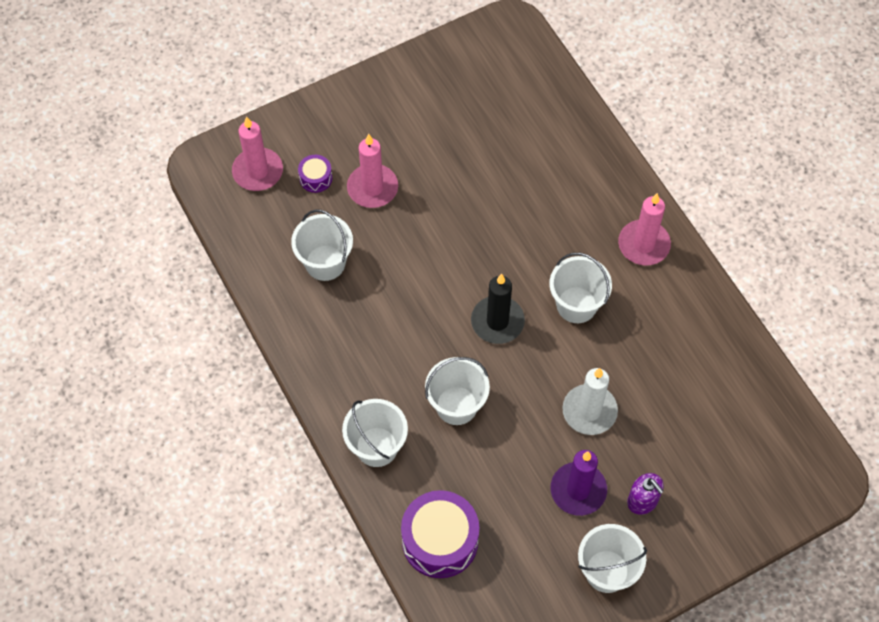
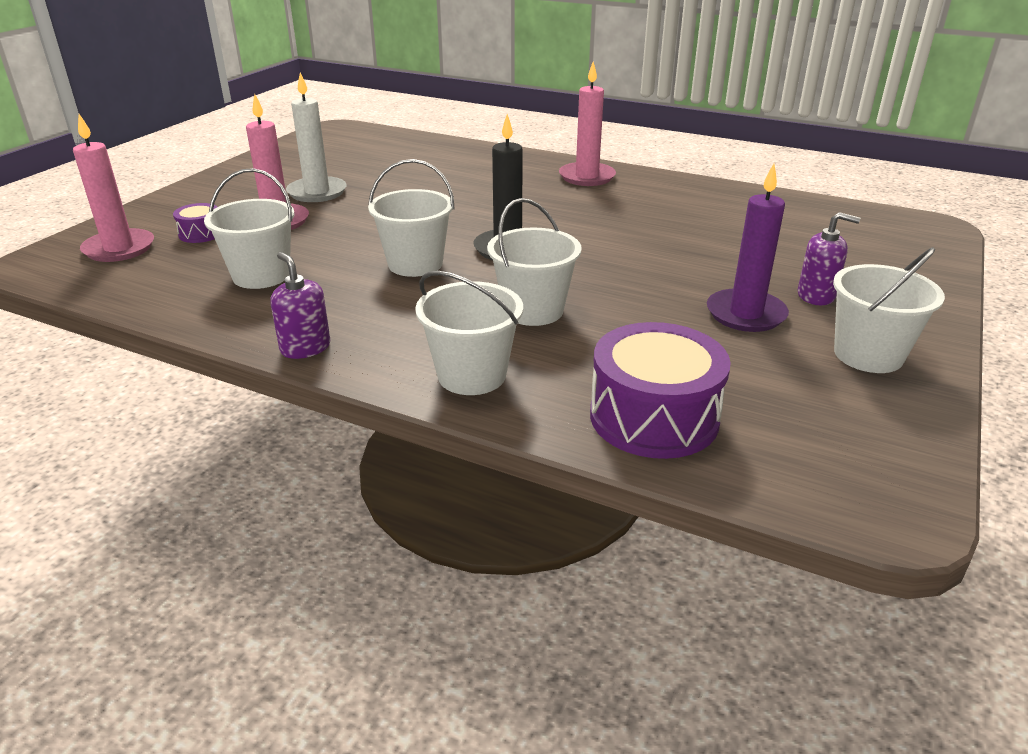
camera: 35 degrees left, 30 degrees down
(308, 364) = (305, 348): none -> purple soap dispenser
(576, 305) = (573, 218): white bucket -> white bucket (415, 264)
(589, 411) = (676, 265): white candle -> white candle (317, 192)

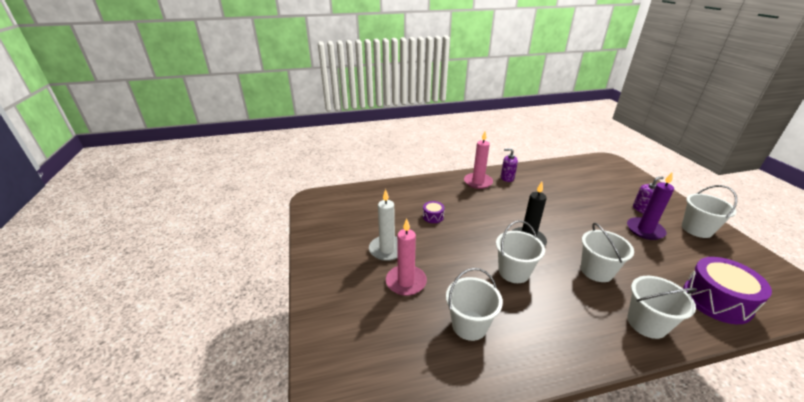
camera: 40 degrees left, 0 degrees up
(119, 248) = (359, 359): pink candle -> none
(201, 233) = (383, 316): purple drum -> purple drum (433, 216)
(305, 348) = (574, 358): purple soap dispenser -> purple soap dispenser (507, 178)

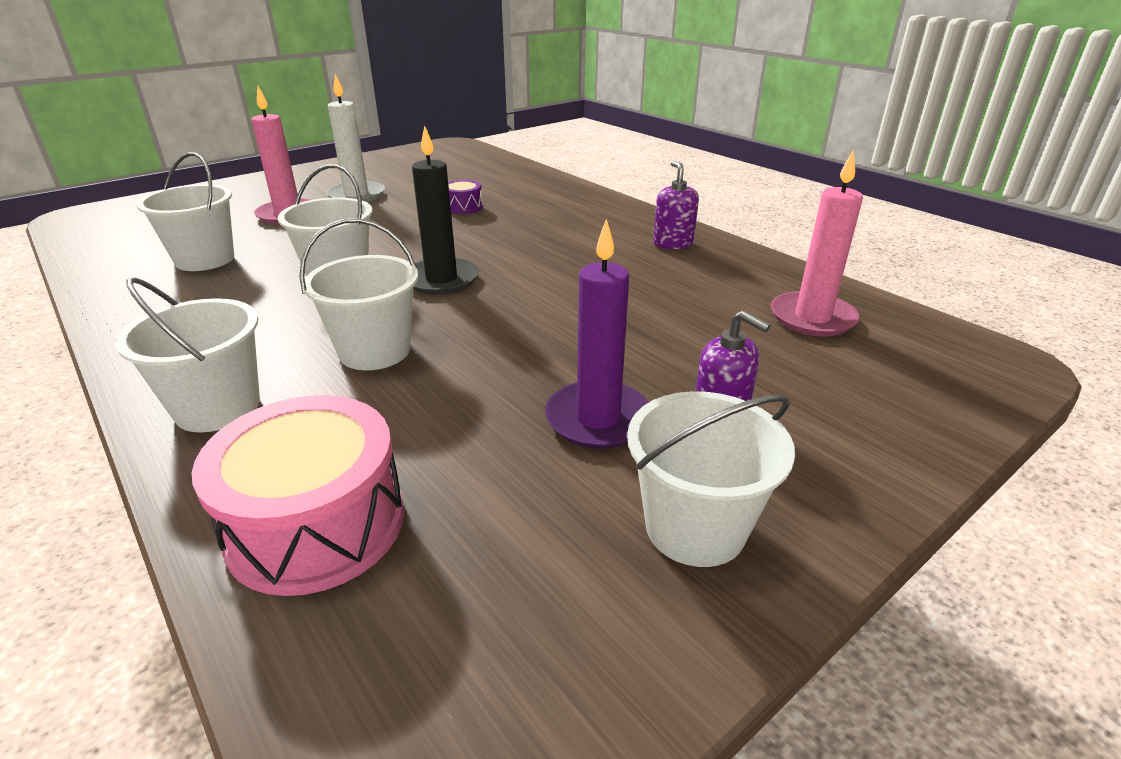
camera: 65 degrees right, 0 degrees up
(478, 182) = (619, 222): pink candle -> pink candle (812, 318)
(716, 300) = (316, 524): purple drum -> pink drum

